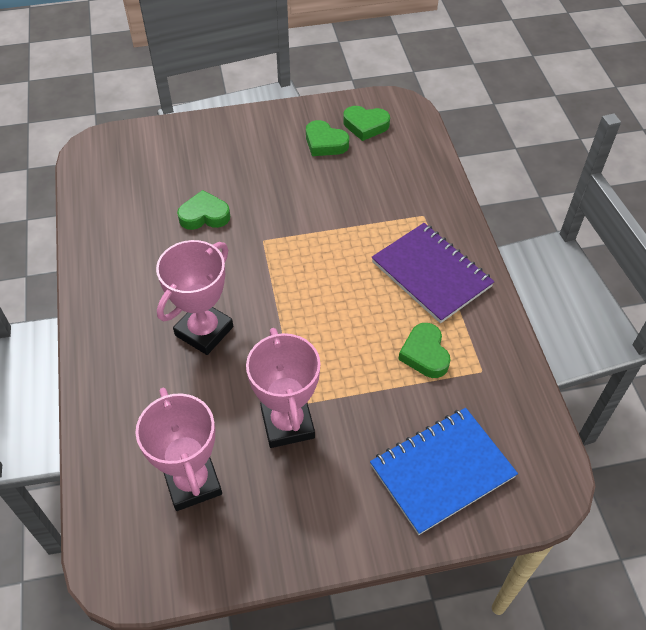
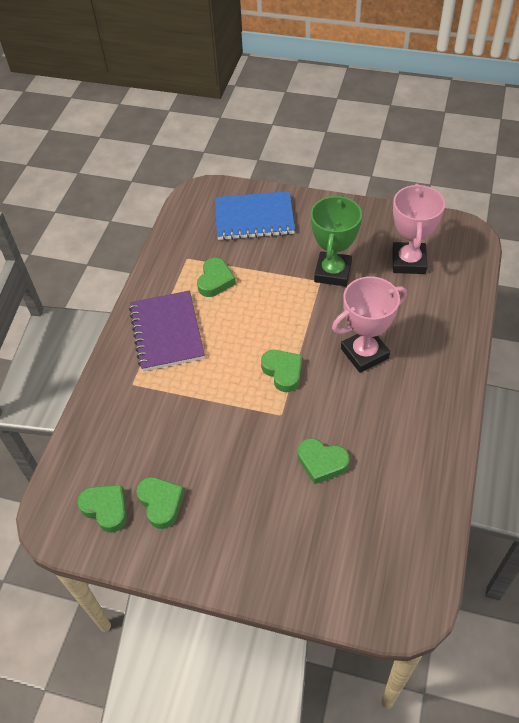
camera: 150 degrees left, 0 degrees up
(283, 279) = (283, 372): none -> green heart
(287, 423) = (333, 272): pink trophy -> green trophy

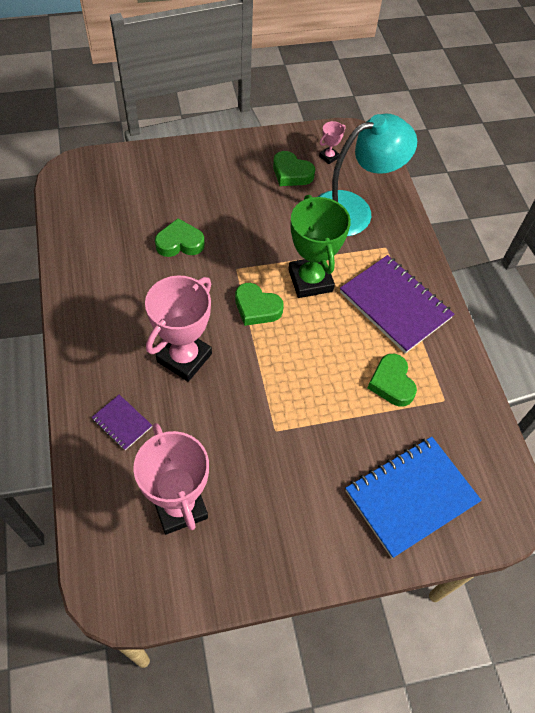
camera: 145 degrees right, 5 degrees up
(106, 509) = (329, 157): green heart -> pink trophy
(131, 433) = (353, 210): none -> turquoise lamp
(333, 272) = (266, 449): green trophy -> green trophy (310, 280)
(432, 324) = (122, 423): none -> purple notebook

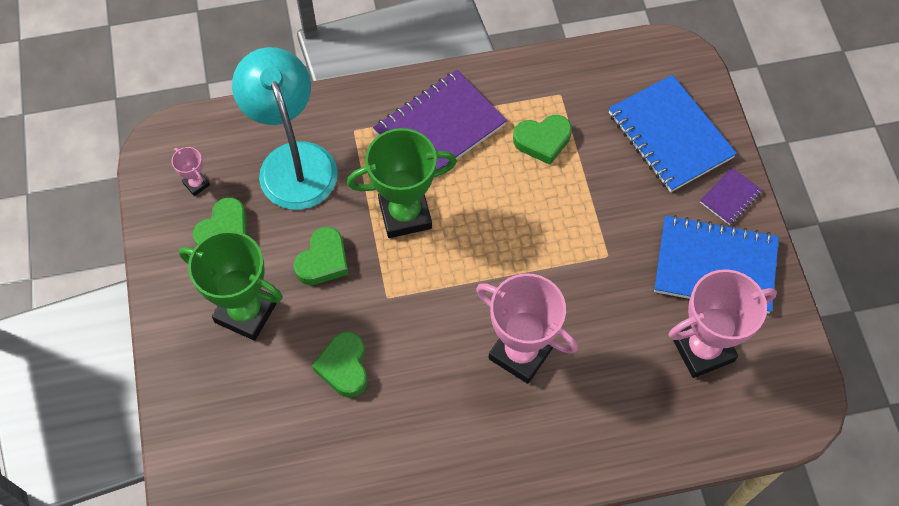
camera: 85 degrees left, 5 degrees up
(122, 423) = (611, 416): purple notebook -> purple notebook (730, 197)
(226, 187) = (246, 312): none -> green trophy
(257, 308) = (447, 274): green heart -> green heart (323, 261)
(266, 527) = (715, 266): none -> blue notebook

